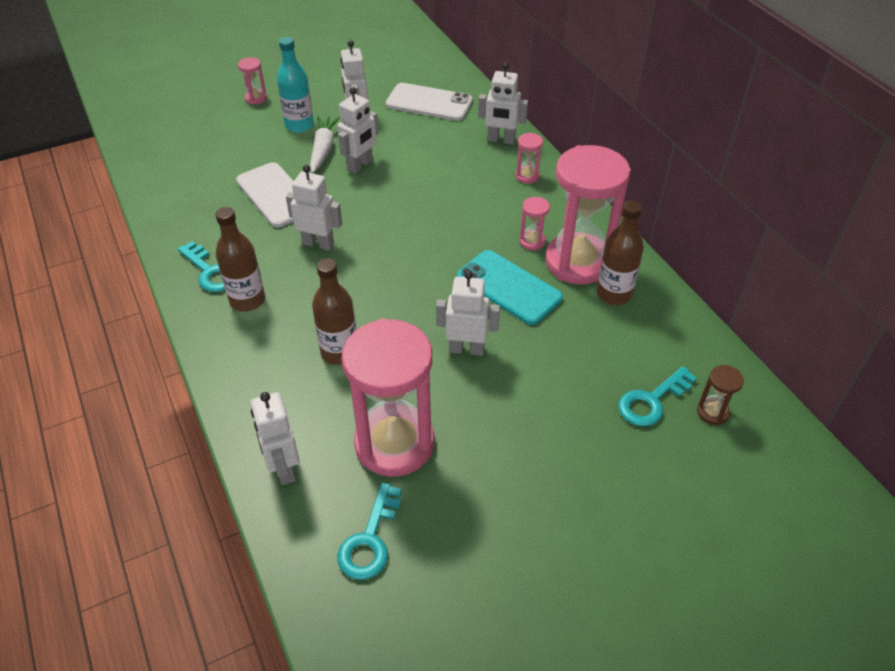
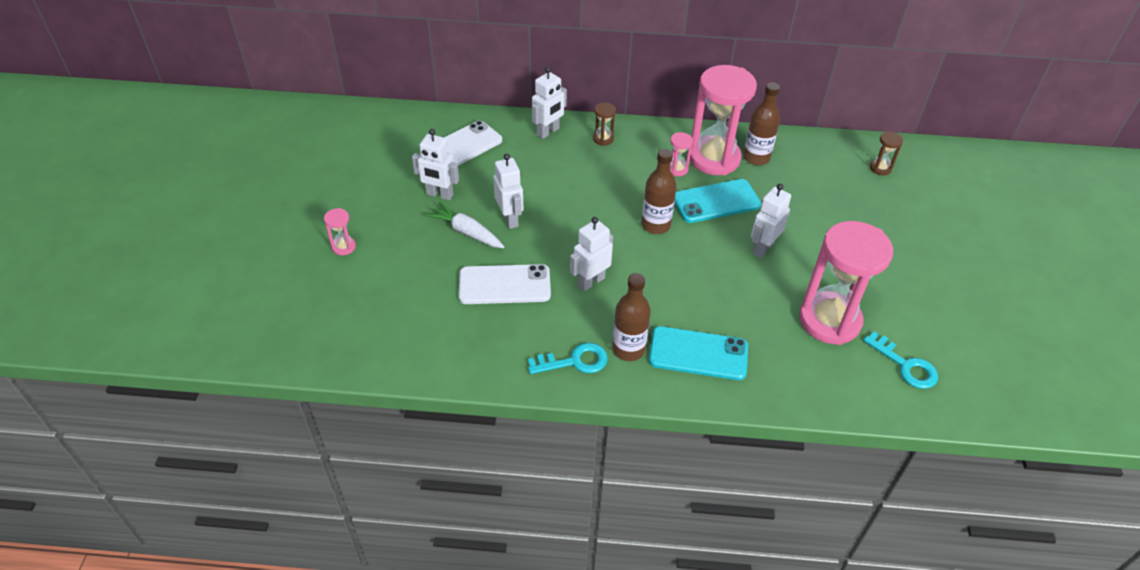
camera: 60 degrees left, 0 degrees up
(273, 351) = (698, 353): none -> turquoise phone
(284, 468) = (821, 389): white robot -> none
(299, 125) = (417, 234): turquoise bottle -> none
(339, 352) = (723, 315): brown bottle -> brown bottle (655, 225)
(527, 176) = (603, 139): pink hourglass -> brown hourglass
(652, 401) = (858, 187): turquoise key -> none

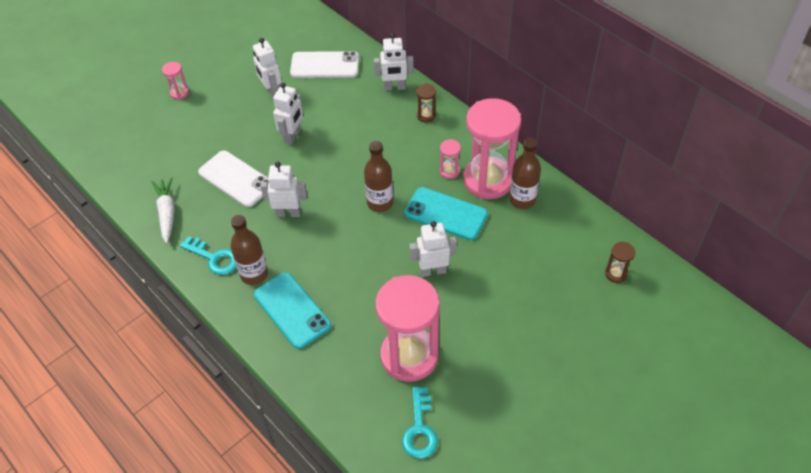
camera: 45 degrees right, 5 degrees up
(466, 232) = (256, 128): white carrot -> white carrot (167, 213)

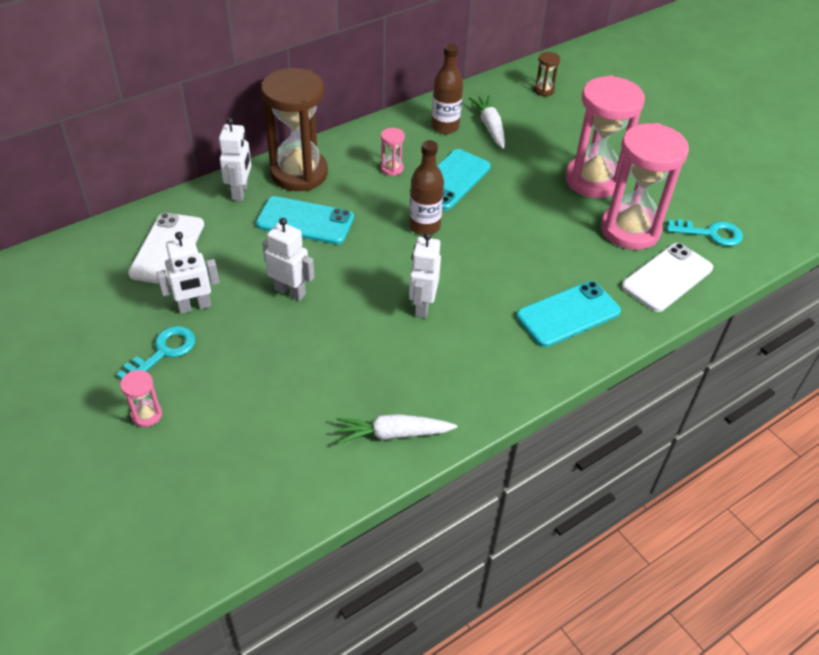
camera: 85 degrees left, 5 degrees down
(214, 258) = (481, 383): turquoise key -> turquoise key (163, 352)
(236, 179) = (350, 354): white phone -> white phone (667, 277)
(254, 274) = (513, 345): brown bottle -> none
(370, 130) = (305, 221): none -> turquoise phone
(426, 115) = (299, 173): brown hourglass -> brown hourglass, size x2.44
(433, 271) = (526, 199): white robot -> none
(488, 180) = (412, 144): pink hourglass -> pink hourglass (593, 180)
(534, 234) = (490, 127): none -> white carrot

